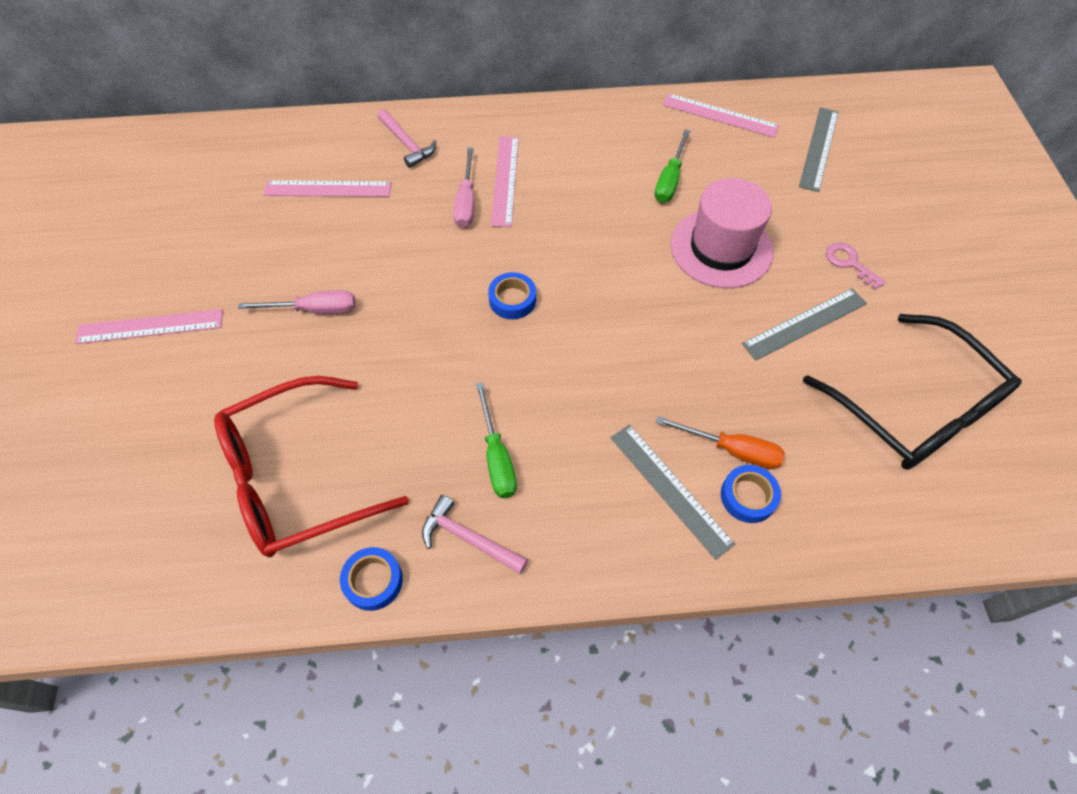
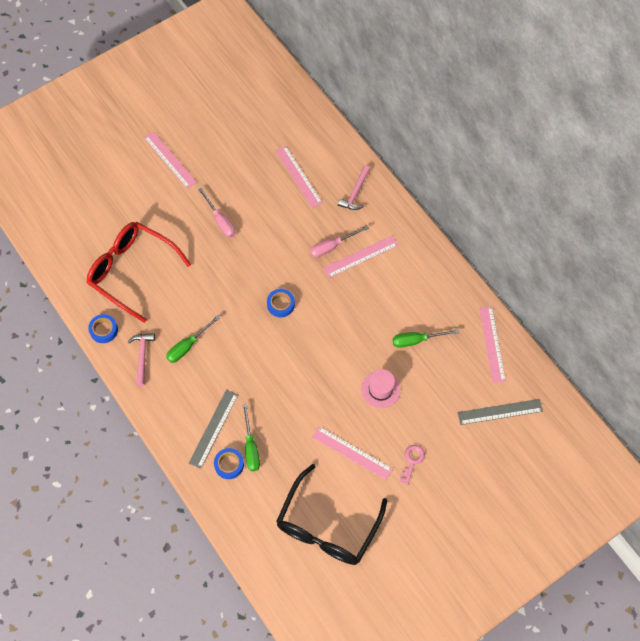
camera: 60 degrees right, 5 degrees up
(721, 248) = (380, 389): pink hat -> pink hat, size x0.61
(732, 450) = (251, 447): orange screwdriver -> green screwdriver
(805, 324) = (352, 453): grey ruler -> pink ruler

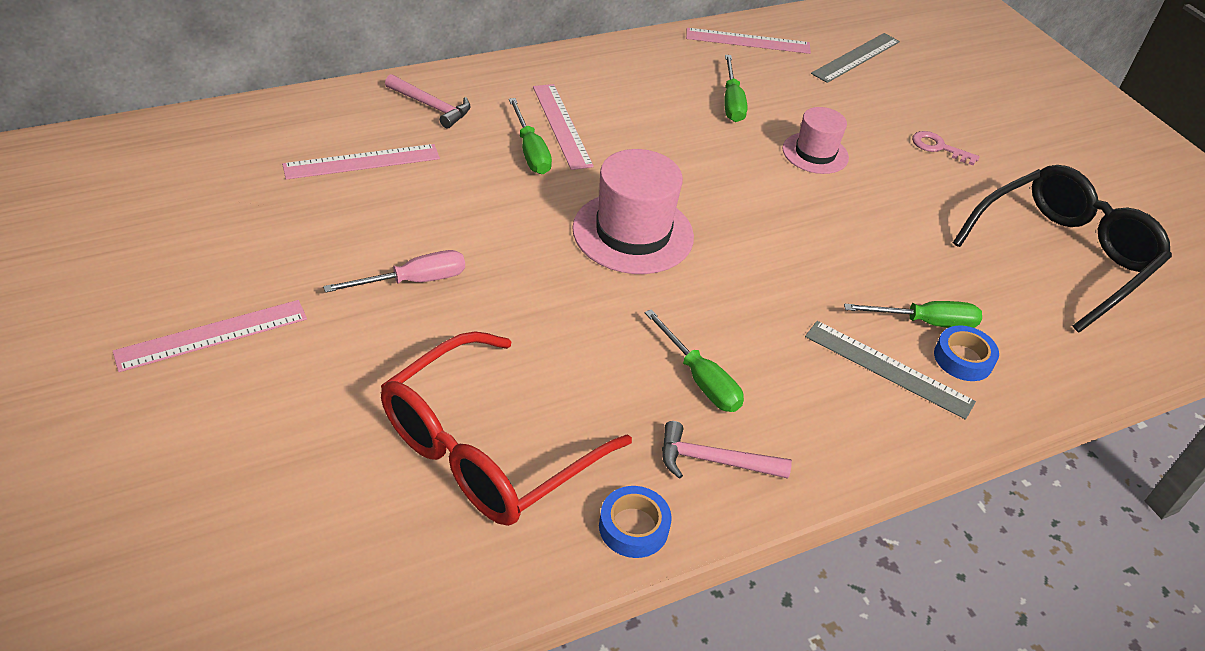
camera: 85 degrees left, 20 degrees down
(280, 304) = (633, 233): blue tape -> pink hat
(327, 526) = (1063, 255): black glasses -> black glasses turned 75 degrees counterclockwise
(332, 246) = (530, 151): pink screwdriver -> green screwdriver
(352, 453) = (928, 204): pink ruler -> none
(500, 412) = (856, 57): grey ruler -> grey ruler turned 45 degrees clockwise

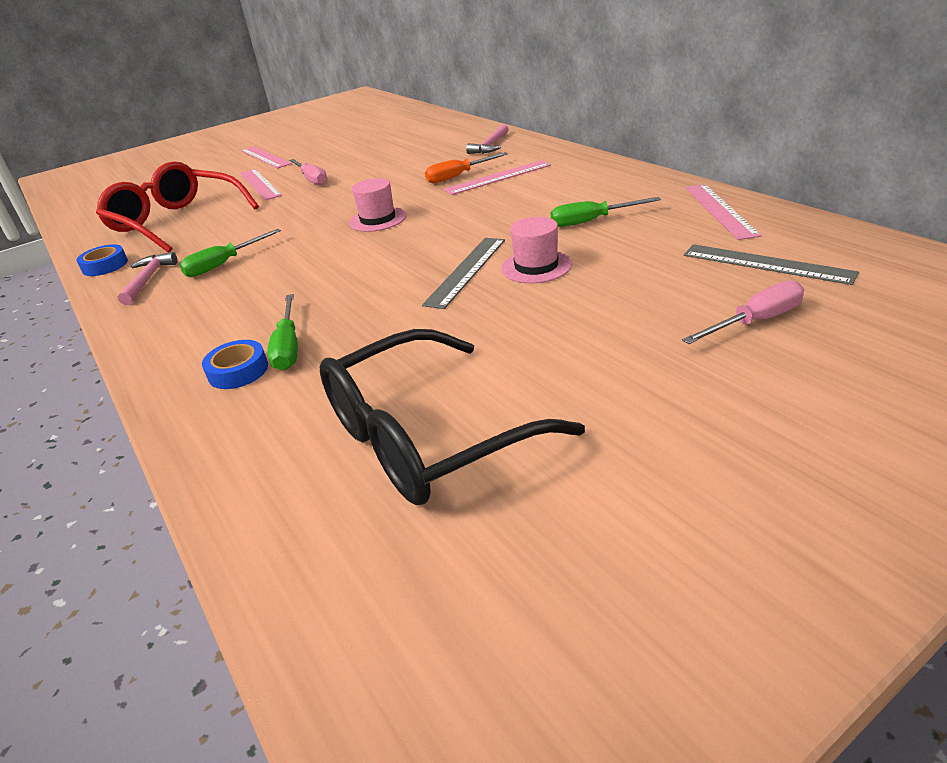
camera: 90 degrees right, 10 degrees down
(362, 162) = (418, 146): pink ruler -> pink ruler (260, 184)
(530, 151) = (458, 176): green screwdriver -> orange screwdriver
(633, 233) = (378, 219): pink hat -> pink hat, size x0.61
(888, 369) = (227, 333): grey ruler -> grey ruler (466, 271)
(937, 89) = (756, 321): none -> pink screwdriver
(938, 147) = (609, 332): pink key -> none
(1063, 255) = (426, 437): black glasses -> black glasses turned 105 degrees clockwise

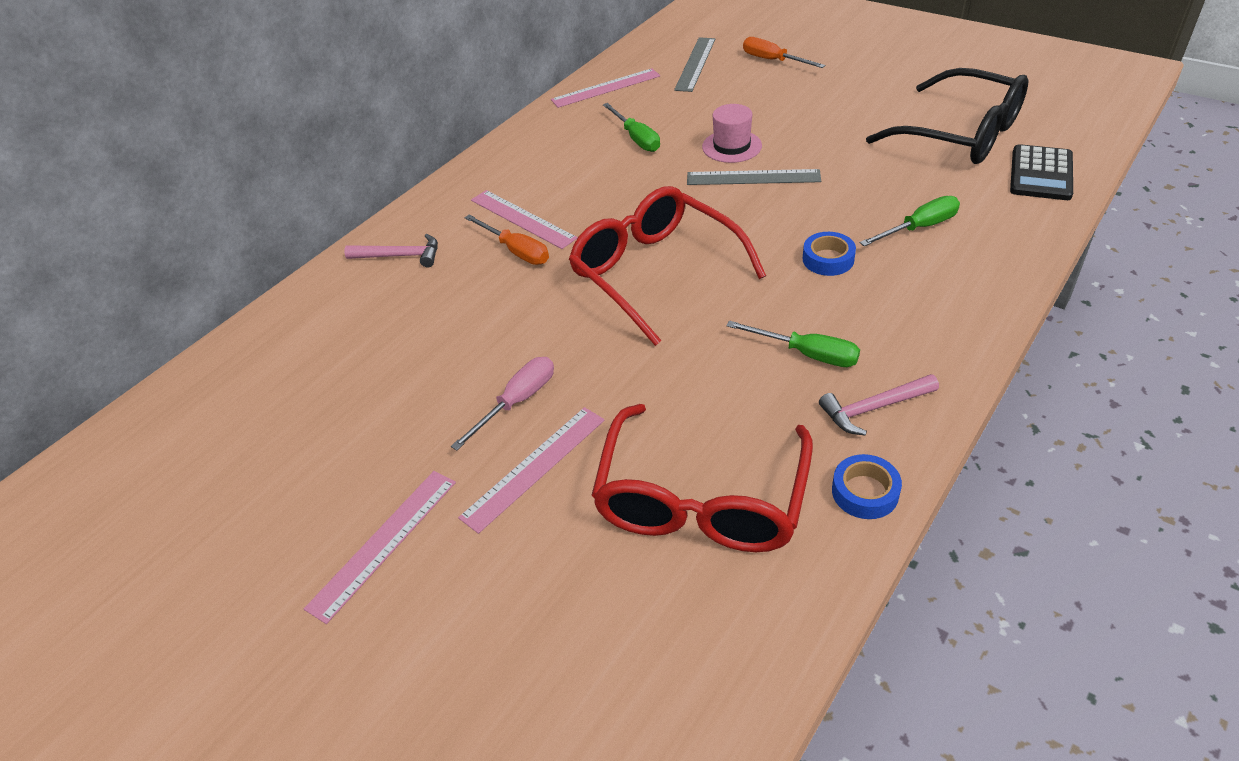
camera: 110 degrees left, 10 degrees up
(238, 371) = (967, 239): blue tape -> blue tape (828, 259)
(272, 477) = (1041, 174): none -> black calculator
(378, 219) = (655, 272): pink hat -> red glasses
(756, 321) = (773, 60): pink screwdriver -> orange screwdriver

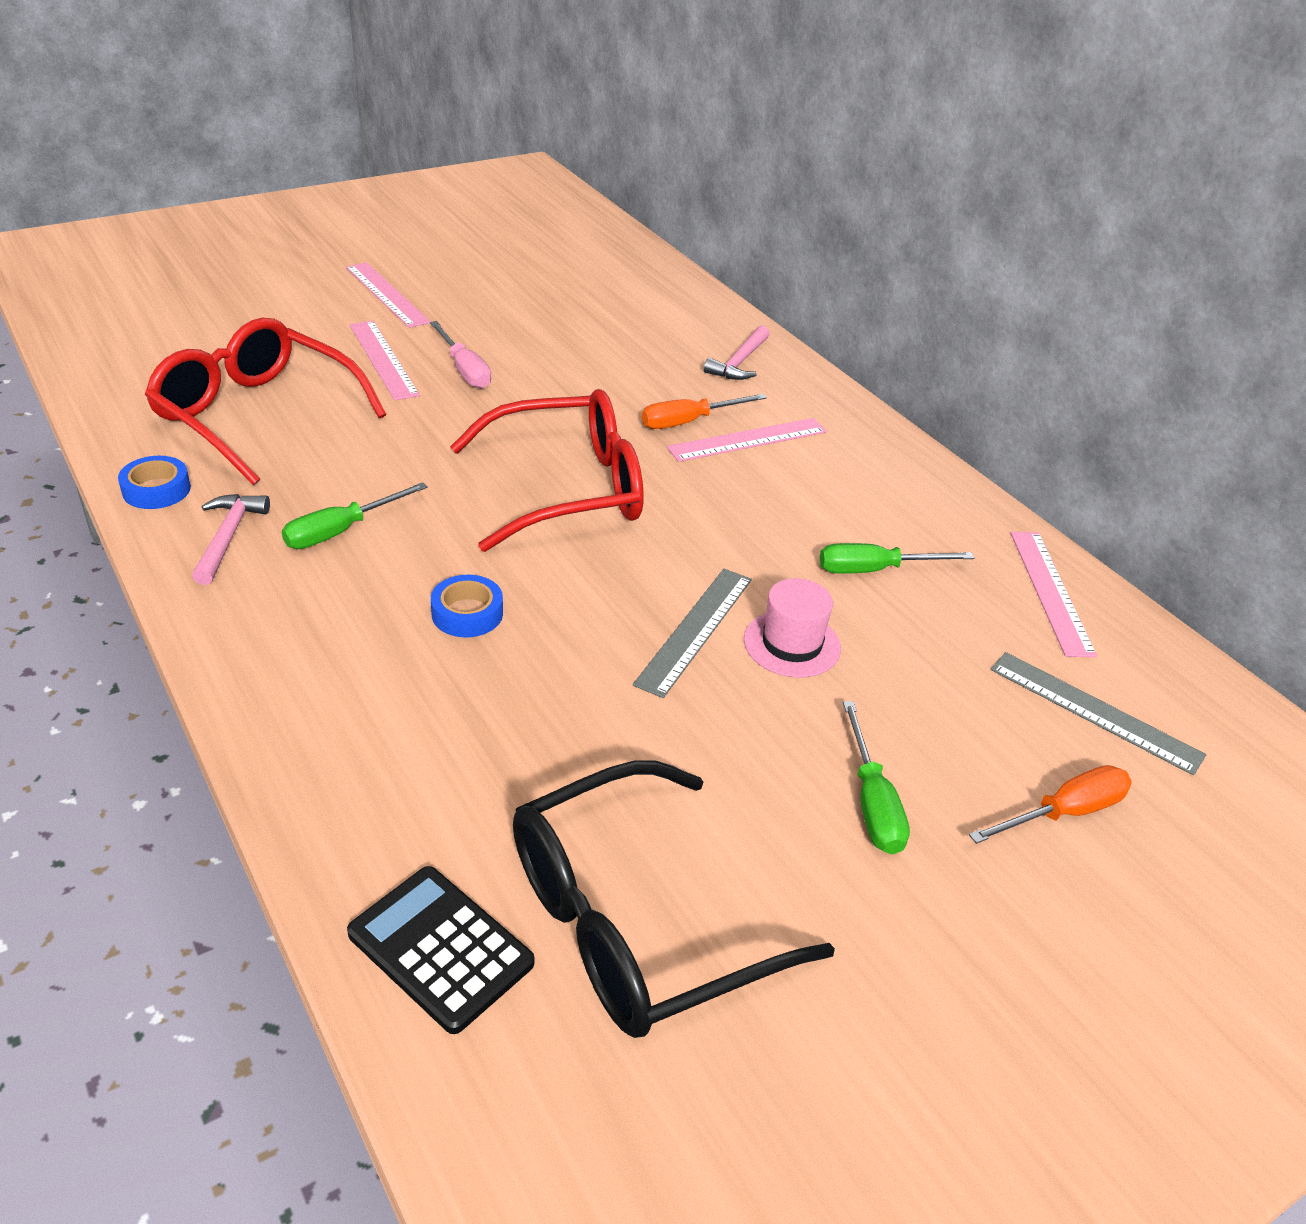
camera: 105 degrees right, 5 degrees down
(919, 227) = (448, 723): green screwdriver -> green screwdriver (872, 802)

